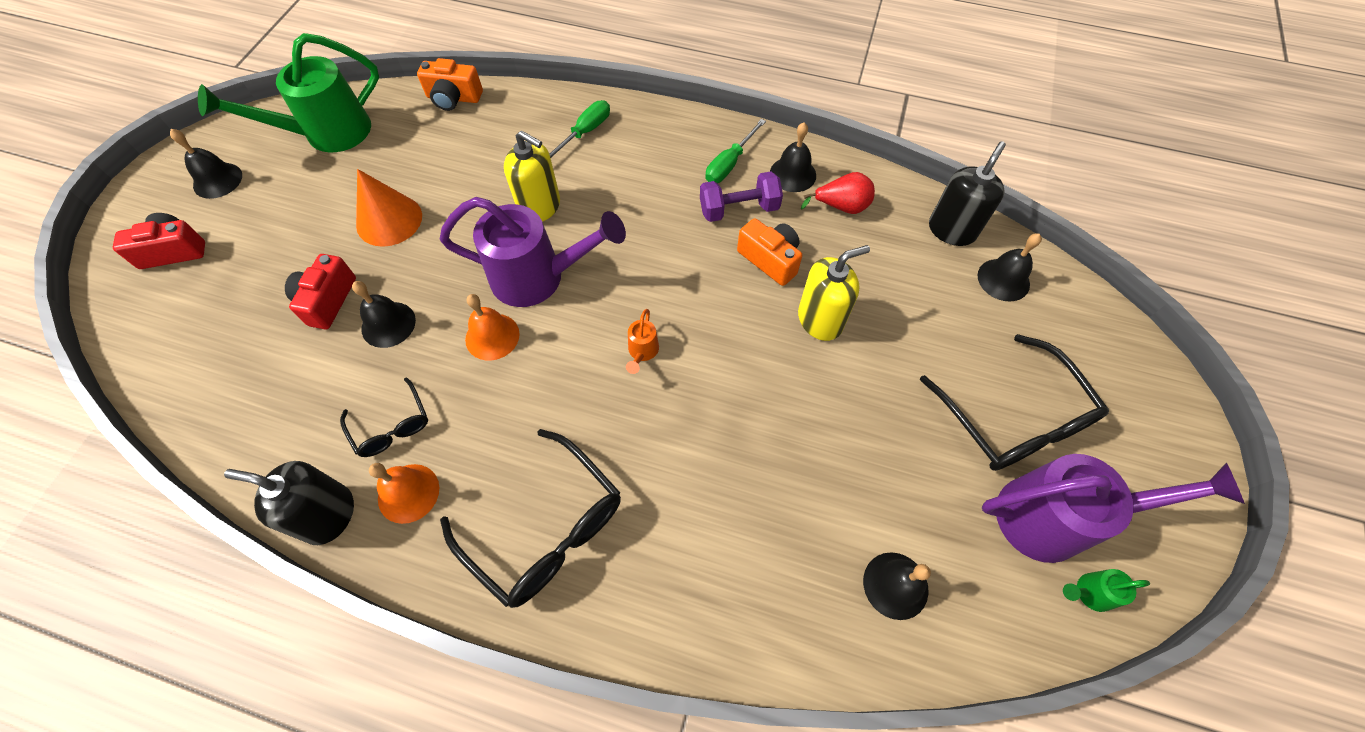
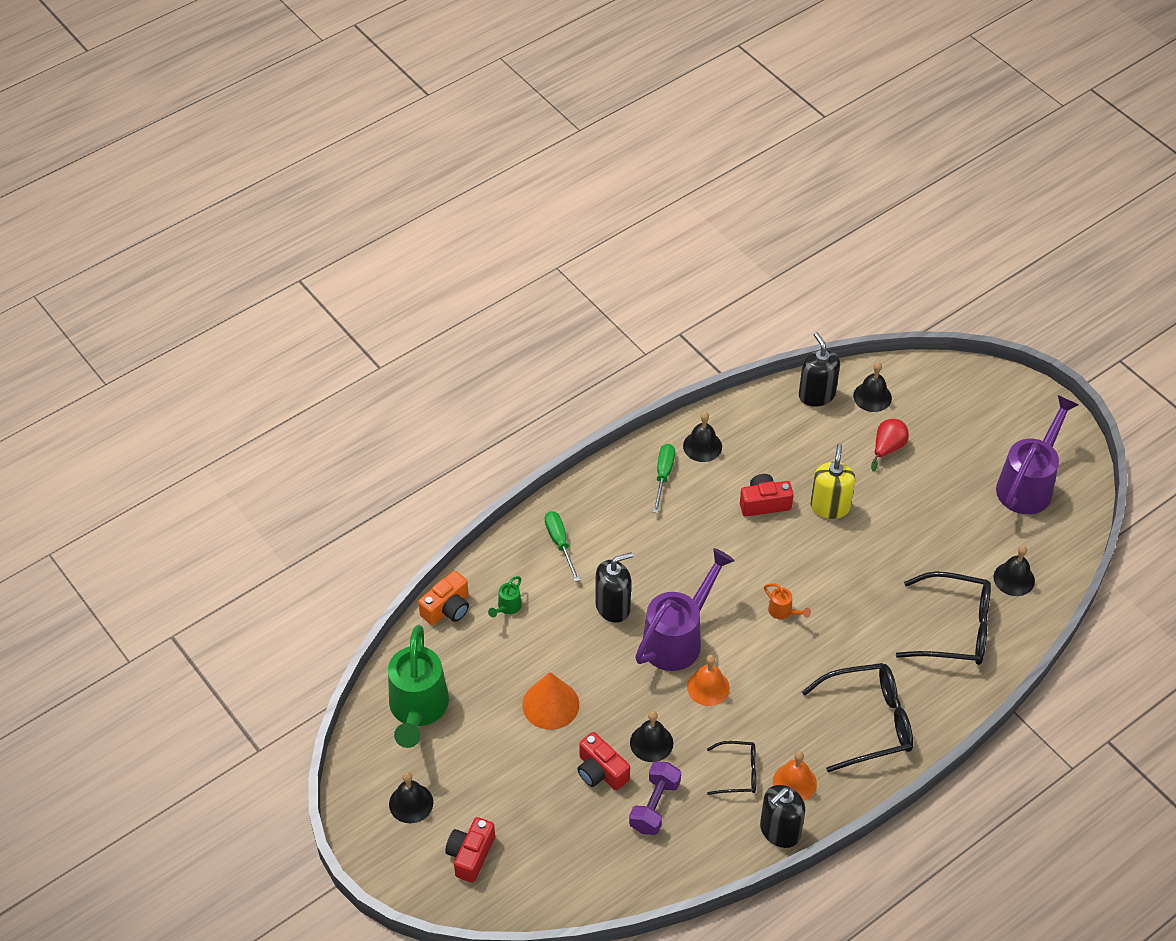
camera: 55 degrees left, 10 degrees down
(540, 207) = (613, 607): yellow soap dispenser -> black soap dispenser
(729, 164) = (663, 475): green screwdriver -> green screwdriver turned 150 degrees counterclockwise
(739, 209) = (709, 494): purple dumbbell -> purple dumbbell (654, 806)
(770, 259) = (764, 503): orange camera -> red camera
(841, 207) = (752, 438): red pear -> red pear (887, 448)
(1013, 418) = (962, 460): black glasses -> black glasses (954, 629)
(1089, 593) = (1073, 500): green watering can -> green watering can (507, 607)

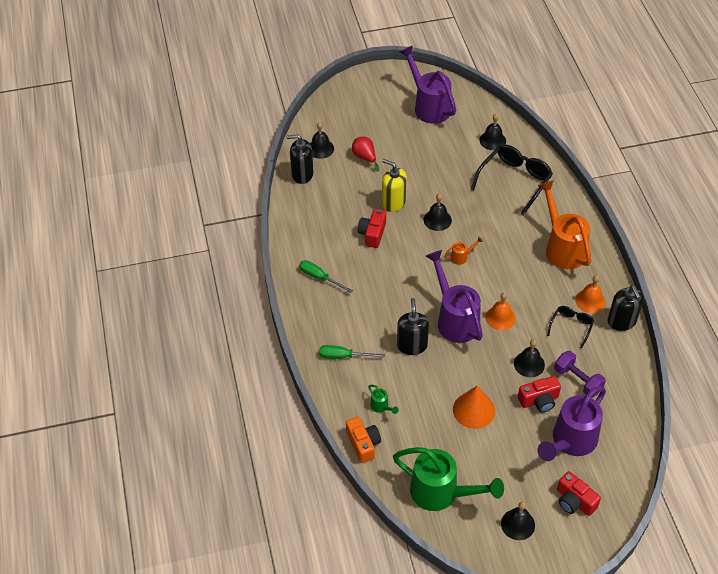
camera: 65 degrees left, 0 degrees up
(555, 825) = (570, 441): none -> purple watering can
(702, 446) = (308, 248): black bell -> black bell (437, 220)
(868, 722) = (562, 247): black glasses -> orange watering can

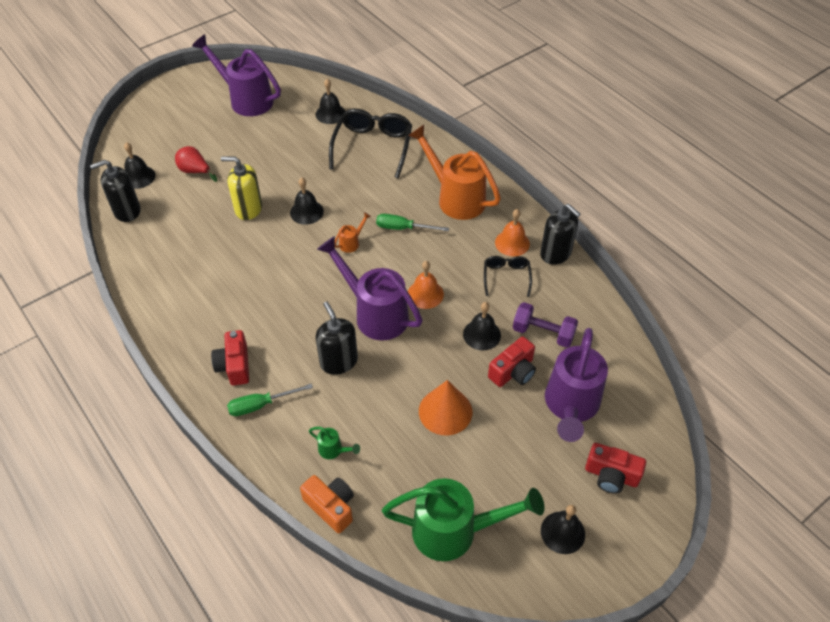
camera: 25 degrees left, 0 degrees up
(319, 277) = (193, 321): green screwdriver -> green screwdriver (403, 228)
(372, 234) = (238, 250): red camera -> red camera (234, 365)

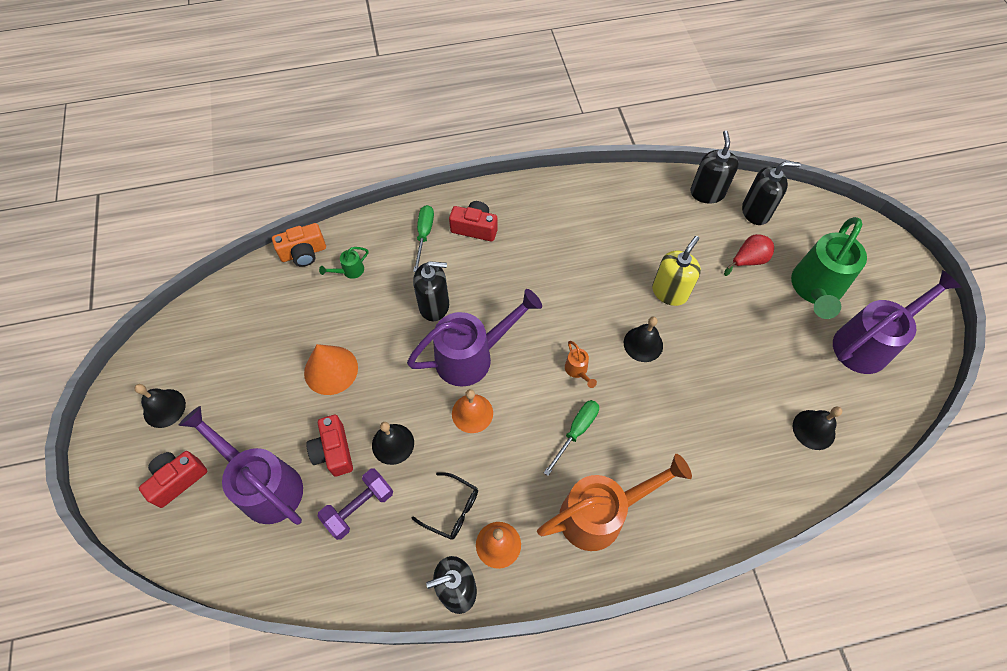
camera: 115 degrees right, 10 degrees up
(139, 177) = (756, 212): black bell -> black soap dispenser
(373, 147) = (731, 455): black glasses -> none
(454, 531) = (225, 328): green watering can -> green watering can (815, 290)

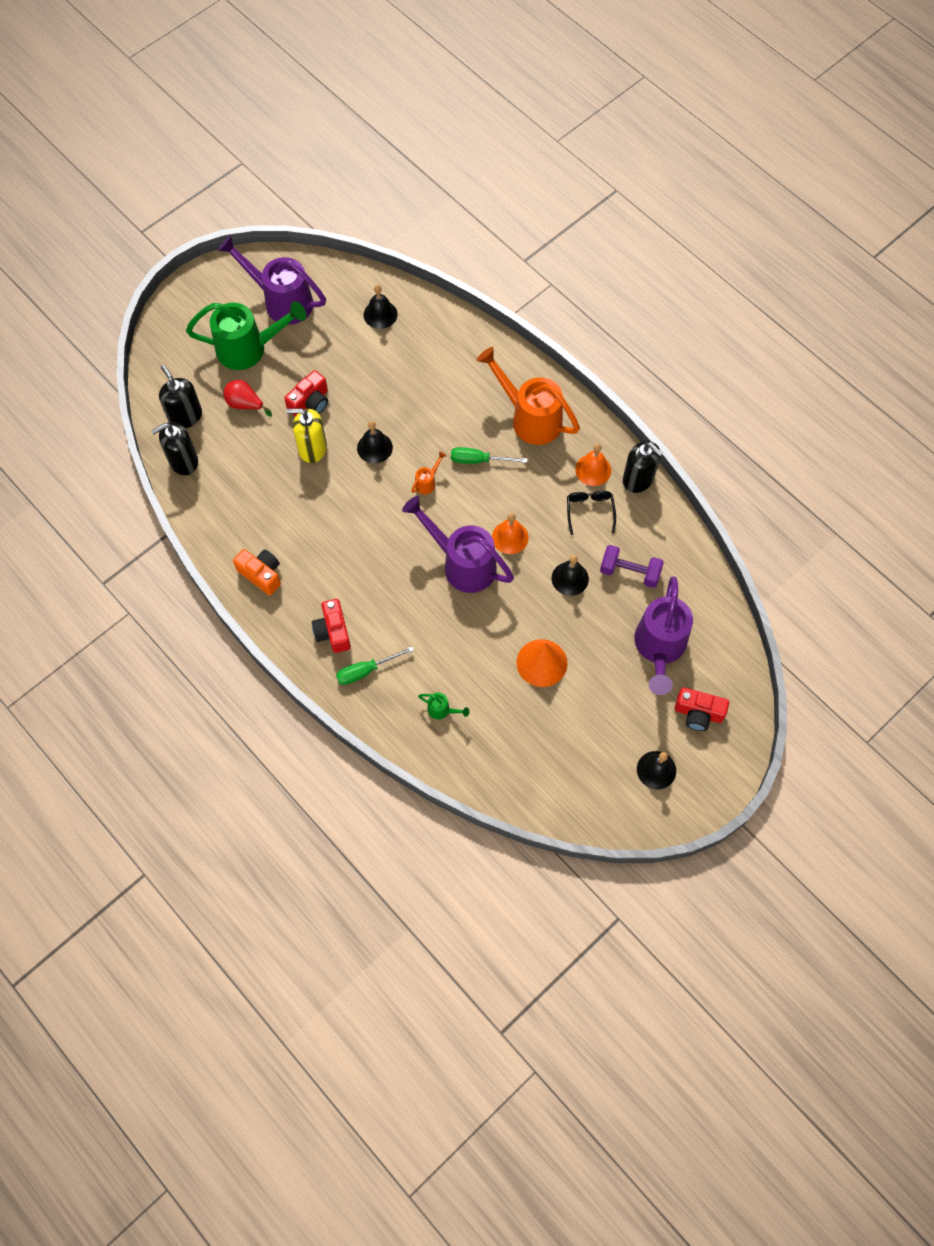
camera: 120 degrees left, 5 degrees up
(303, 253) = (447, 764): orange camera -> orange camera (261, 574)
(334, 451) = (603, 616): red camera -> red camera (310, 403)
(434, 305) = (433, 619): black soap dispenser -> none

